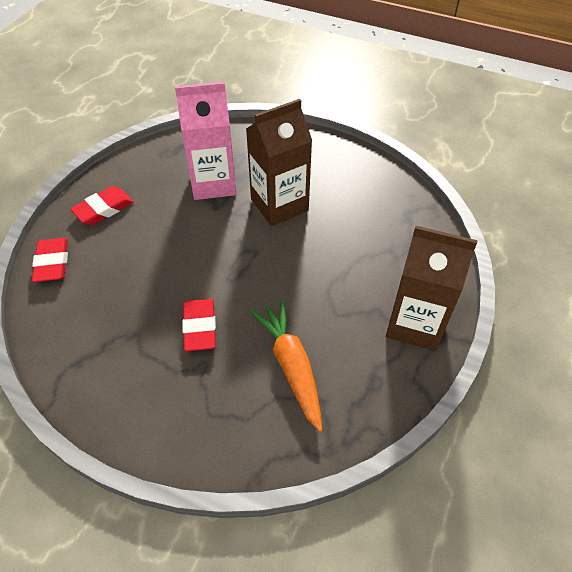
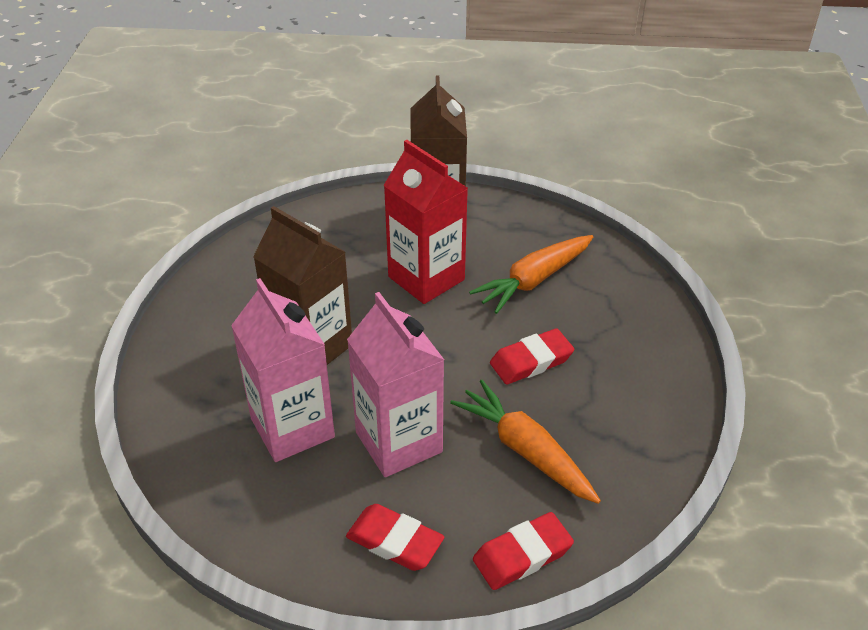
camera: 110 degrees left, 10 degrees down
(123, 292) = (525, 450): none -> orange carrot
(171, 229) = (399, 442): none -> pink carton
(325, 289) = (426, 278): none -> red carton

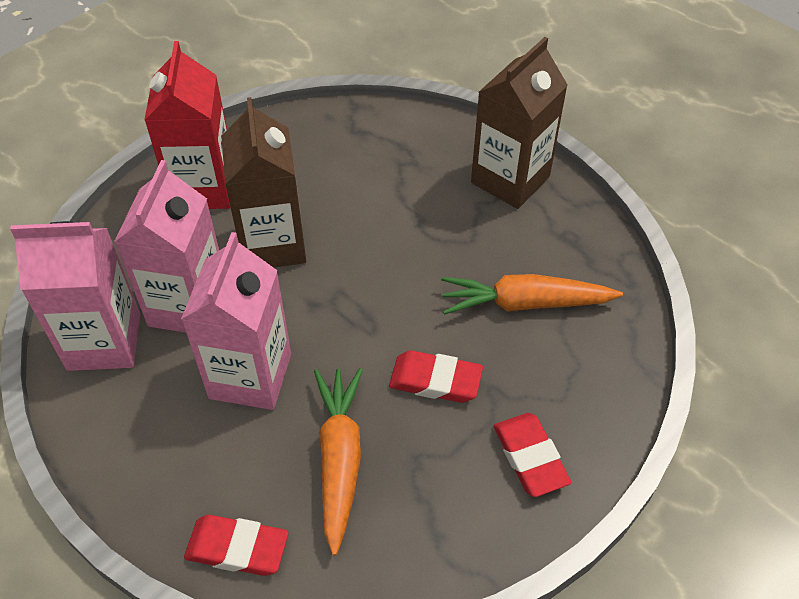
camera: 40 degrees right, 10 degrees up
(250, 496) = (104, 342): none -> pink carton
(394, 541) = (160, 458): red eraser -> red eraser (530, 457)
(426, 278) = (430, 239): red carton -> red carton (203, 188)

